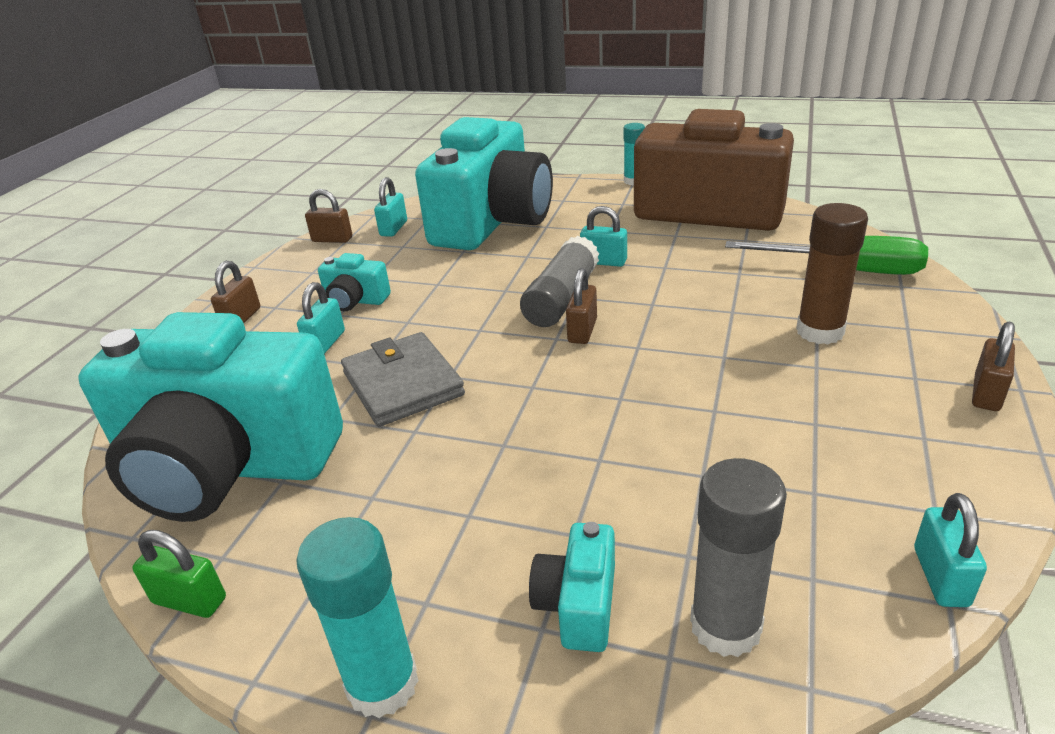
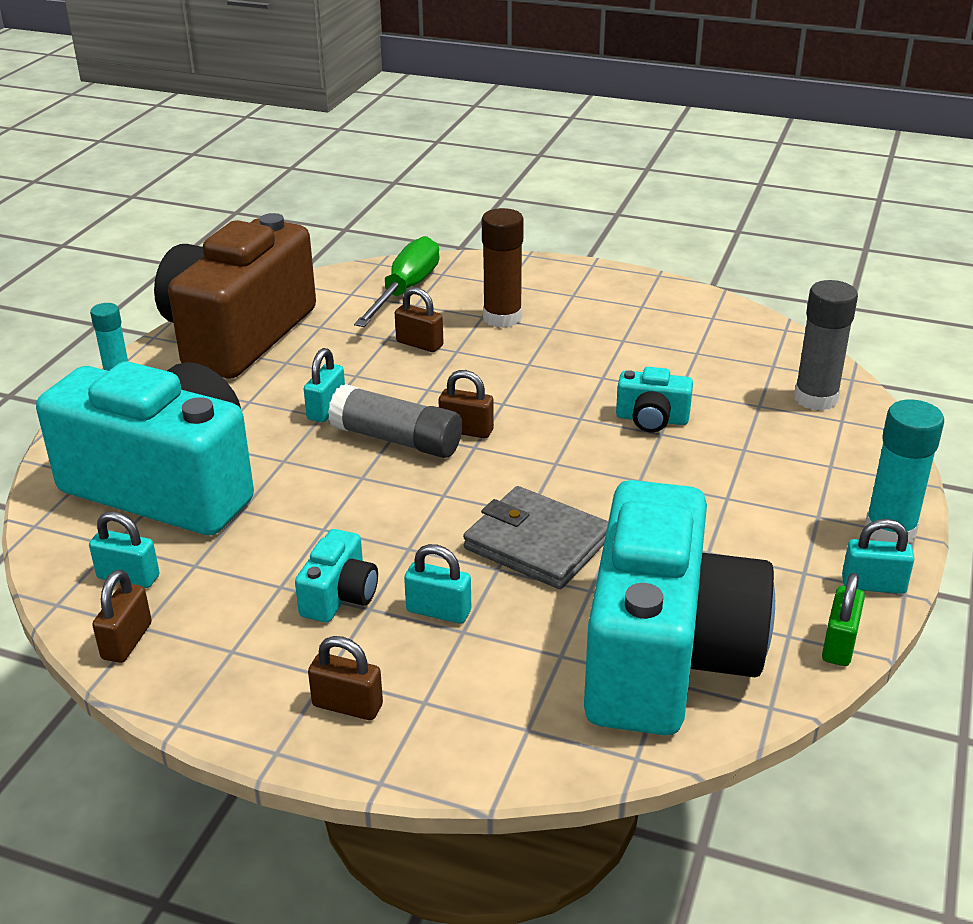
camera: 90 degrees left, 0 degrees up
(403, 384) = (537, 543): grey wallet -> grey wallet turned 60 degrees clockwise
(578, 604) = (808, 450): turquoise camera -> turquoise camera (652, 419)
(940, 577) = (767, 327): turquoise padlock -> turquoise padlock (873, 585)
(986, 393) = (596, 276): brown padlock -> brown padlock (419, 344)

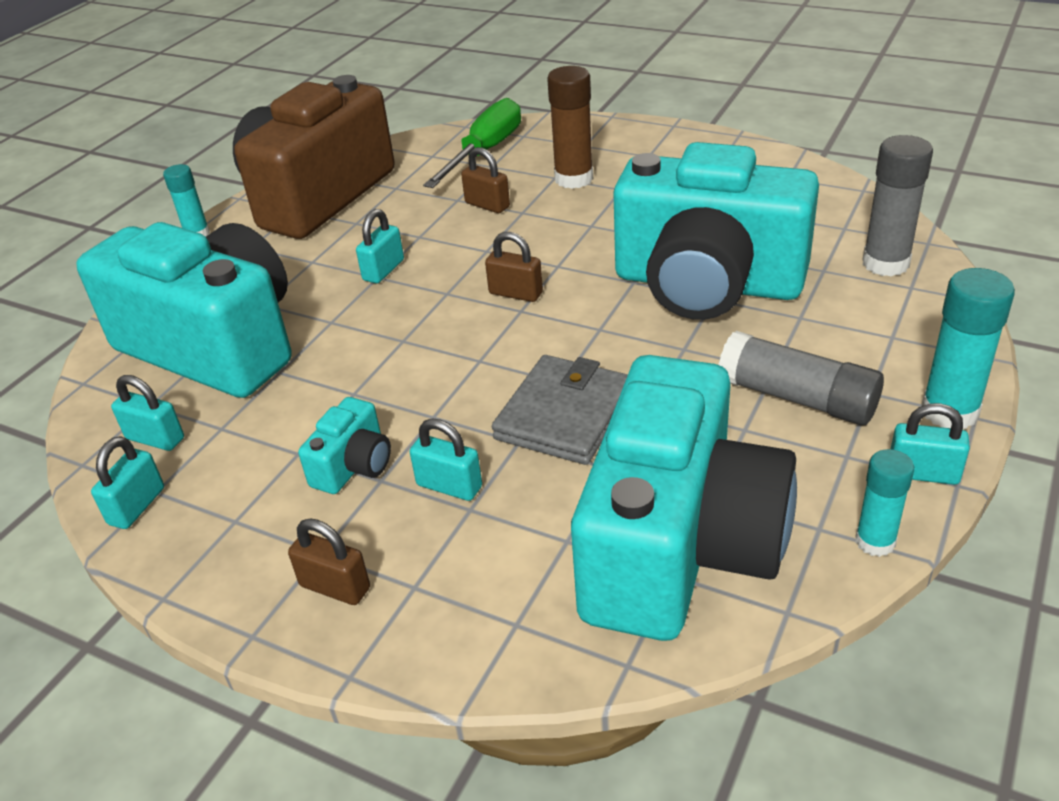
camera: 10 degrees right, 5 degrees up
(127, 641) = (137, 506): brown padlock -> turquoise padlock
(396, 439) = (445, 302): grey glue stick -> grey glue stick (797, 398)
(537, 543) = (565, 415): grey wallet -> grey wallet turned 75 degrees clockwise
(652, 419) = (707, 284): turquoise camera -> turquoise camera, size x2.50
(839, 644) = (875, 541): green padlock -> turquoise glue stick

